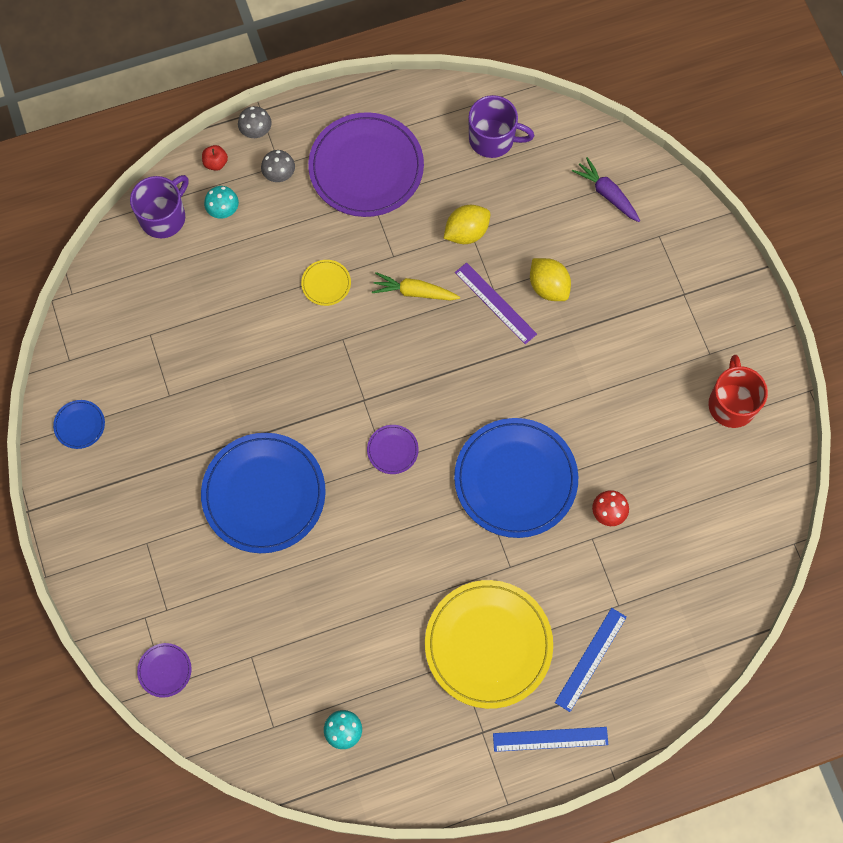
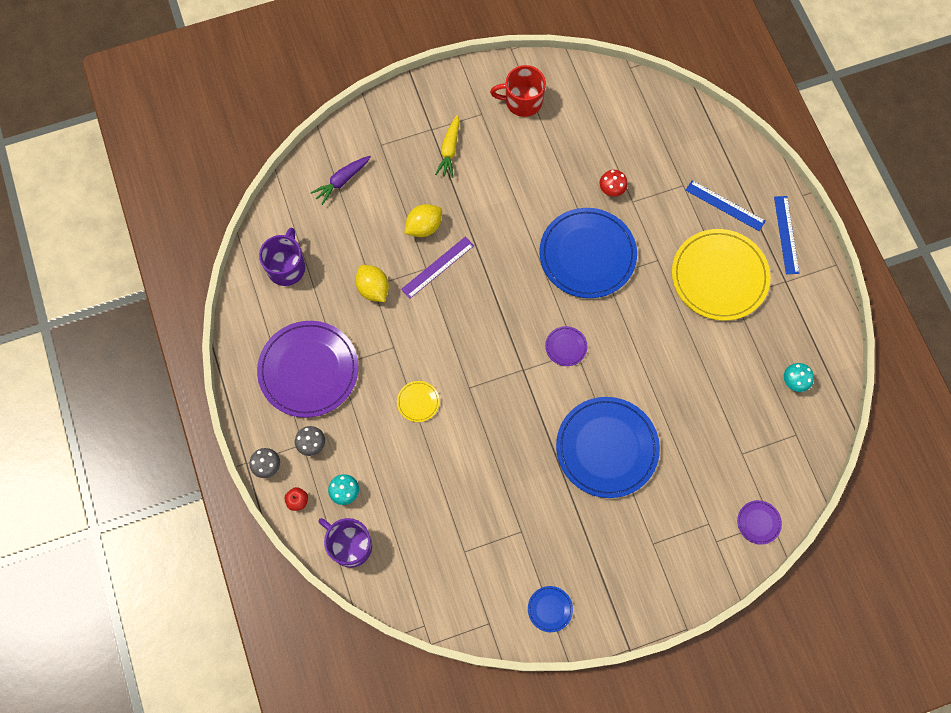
camera: 90 degrees left, 0 degrees up
(414, 292) = (427, 330): yellow carrot -> yellow carrot (449, 150)

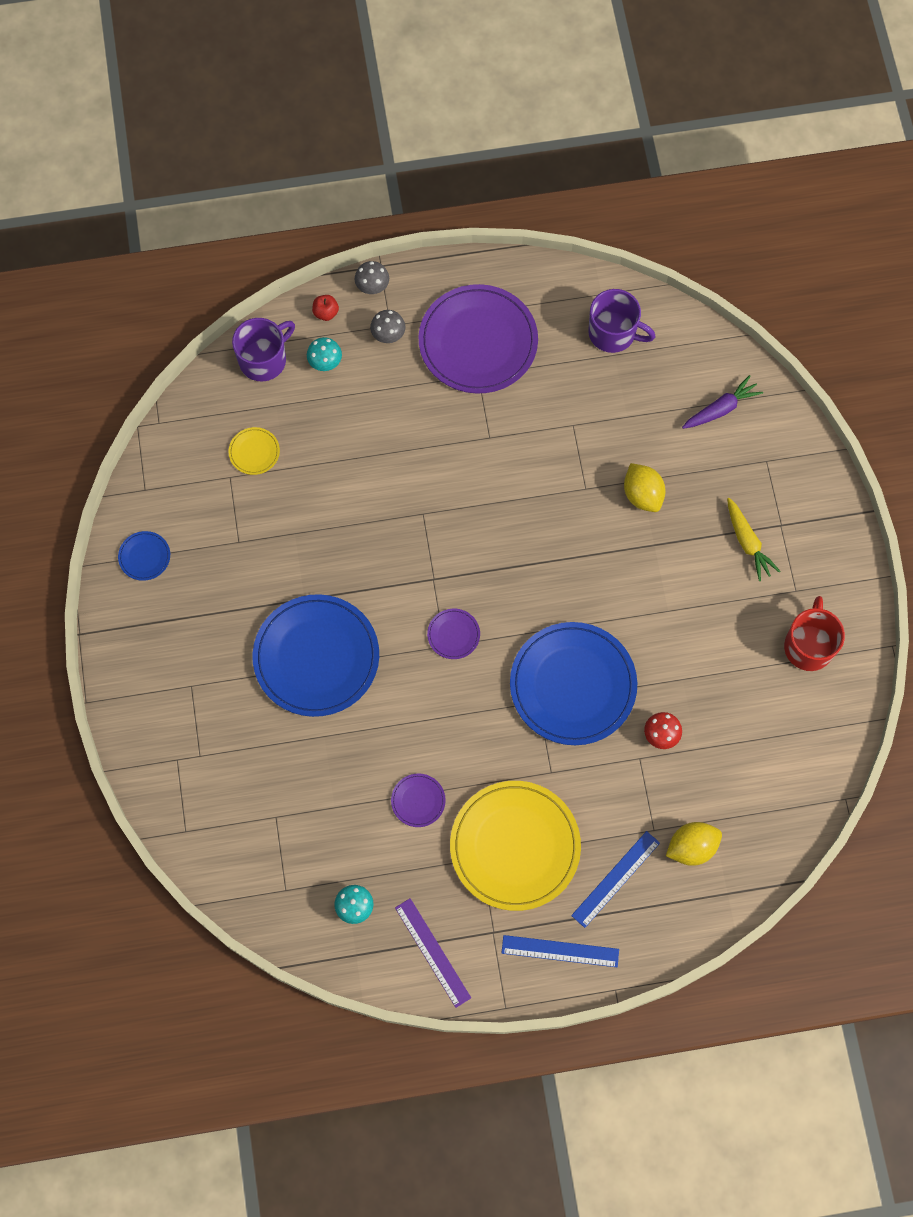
camera: 100 degrees right, 0 degrees up
(342, 181) = (720, 409): purple carrot -> purple carrot turned 90 degrees clockwise
(373, 289) = (568, 425): yellow lemon -> yellow lemon (691, 847)
(418, 402) = (416, 454): yellow plate -> yellow plate (254, 452)
(437, 267) = (585, 502): purple ruler -> purple ruler (432, 952)
(449, 150) = (747, 542): yellow carrot -> yellow carrot turned 135 degrees counterclockwise
(758, 522) = (188, 815): purple plate -> purple plate (418, 801)

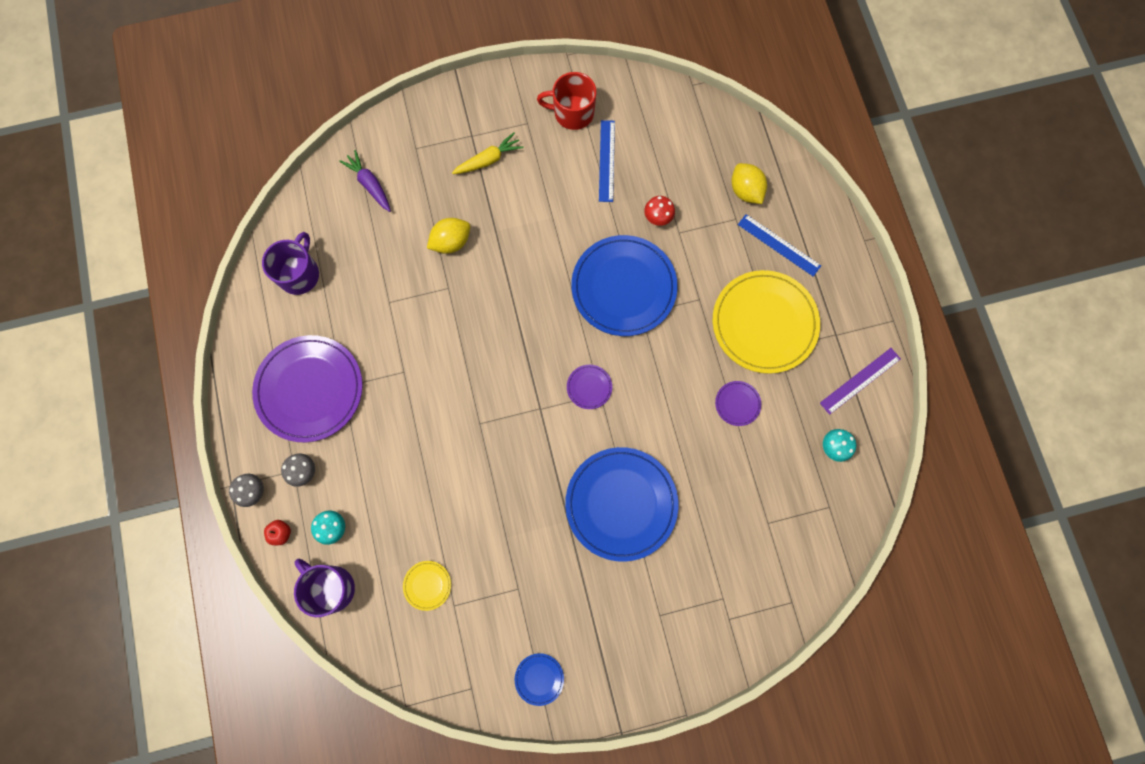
camera: 95 degrees left, 5 degrees up
(560, 951) = (842, 283): blue ruler -> blue ruler (606, 161)

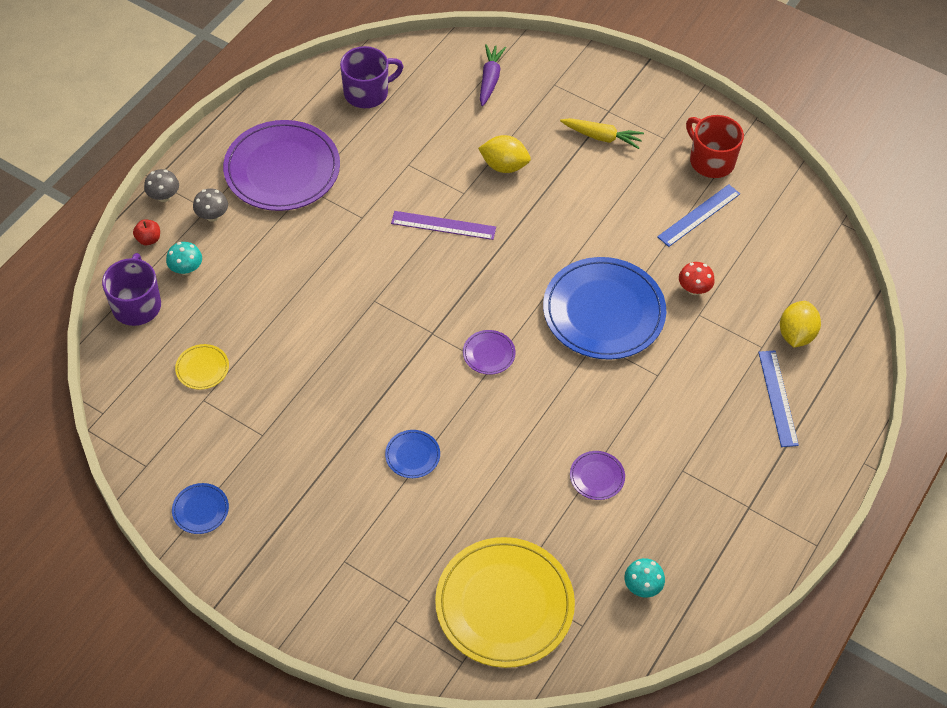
camera: 45 degrees right, 20 degrees down
(621, 504) = (412, 455): blue plate -> blue plate, size x0.42
(764, 323) = (693, 441): yellow plate -> yellow plate (504, 604)
(860, 380) = (728, 560): purple ruler -> purple ruler (443, 225)

